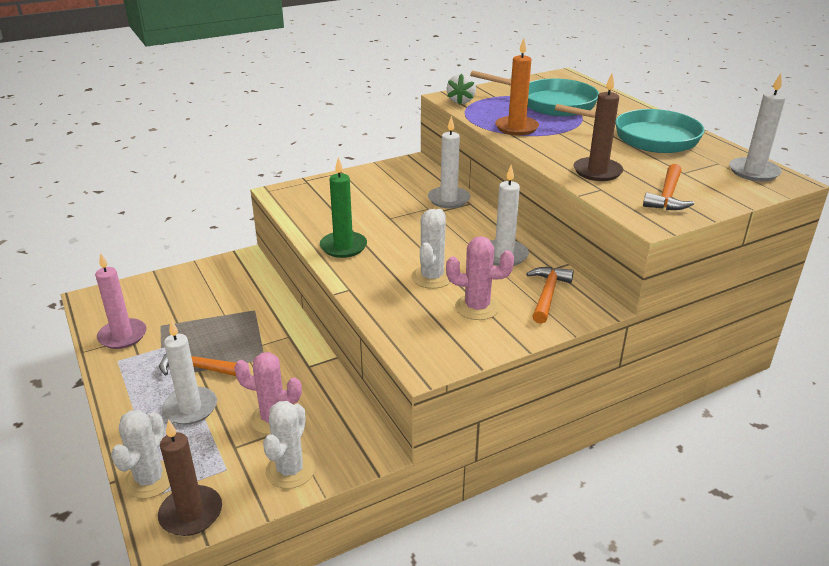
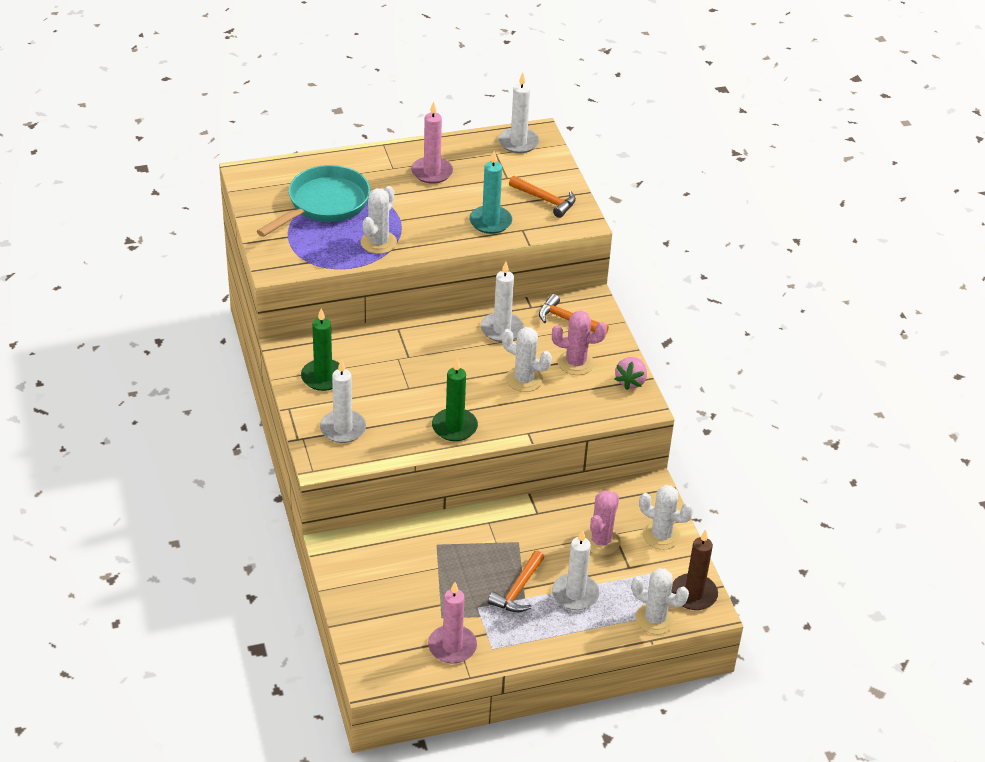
camera: 80 degrees left, 10 degrees up
(386, 180) = (323, 377): none -> green candle
(448, 199) = (385, 341): white candle -> white candle (343, 428)
(461, 101) = (291, 262): white strawberry -> none
(465, 351) = (630, 381): none -> pink strawberry
(477, 307) = (576, 363): pink cactus -> pink cactus turned 75 degrees clockwise
(516, 128) = (378, 242): orange candle -> white cactus
(597, 171) = (490, 222): brown candle -> turquoise candle
(648, 137) = (432, 172): turquoise pan -> pink candle

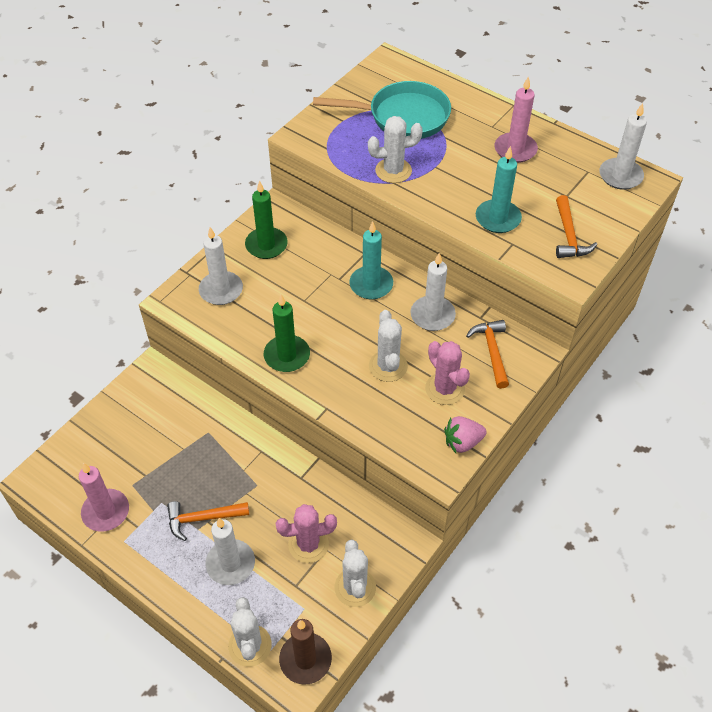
camera: 55 degrees right, 10 degrees up
(434, 343) = (371, 285): none -> turquoise candle

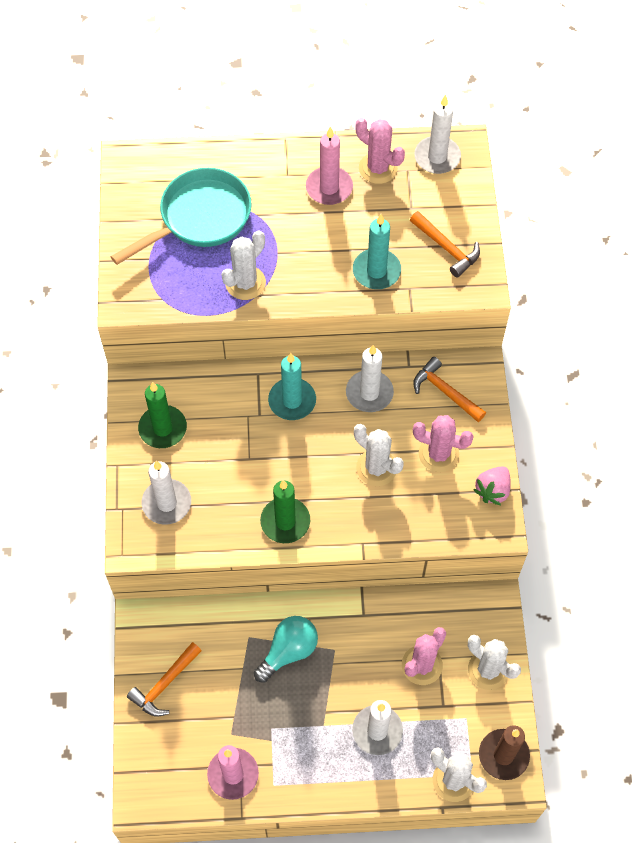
camera: 40 degrees left, 10 degrees up
(203, 518) = (319, 713): orange hammer -> orange hammer (165, 684)
(225, 461) = (288, 651): none -> turquoise light bulb
(565, 158) = (378, 168): none -> pink cactus

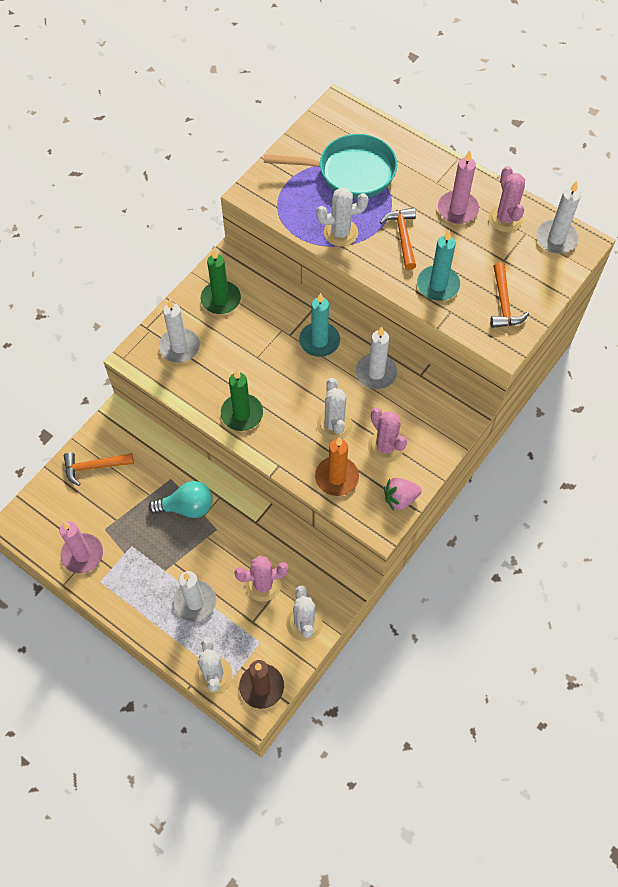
camera: 40 degrees right, 0 degrees up
(422, 514) = (336, 477): none -> orange candle
(445, 392) = (429, 410): orange hammer -> orange hammer (403, 237)

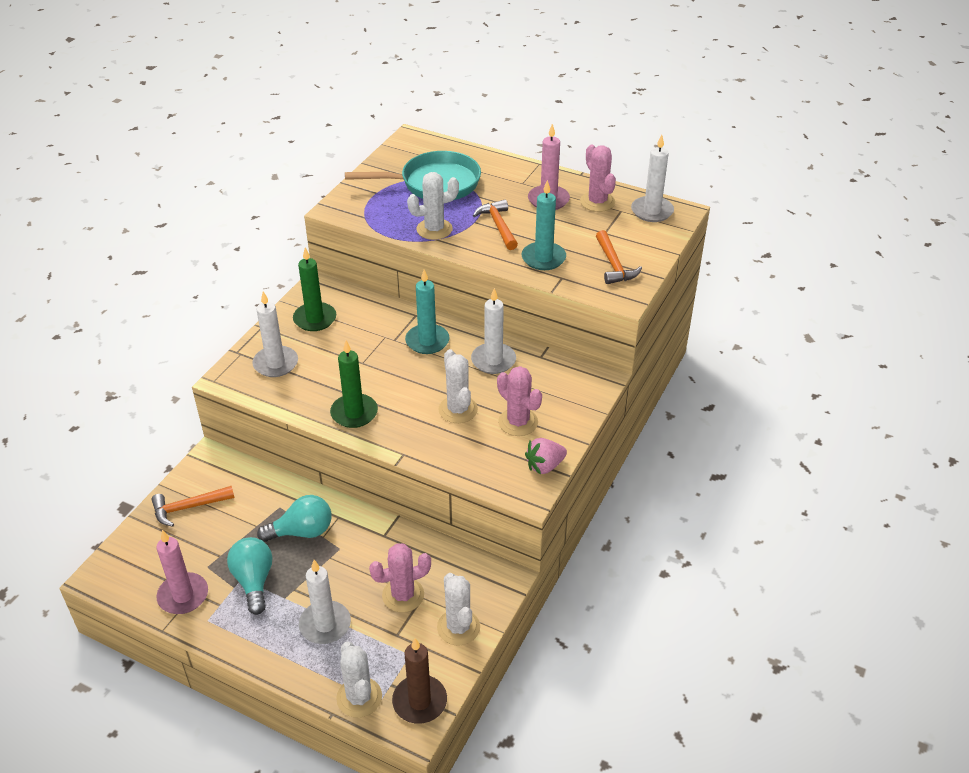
camera: 10 degrees left, 20 degrees down
(141, 550) = (254, 581): none -> turquoise light bulb
(336, 477) = (470, 456): orange candle -> none

